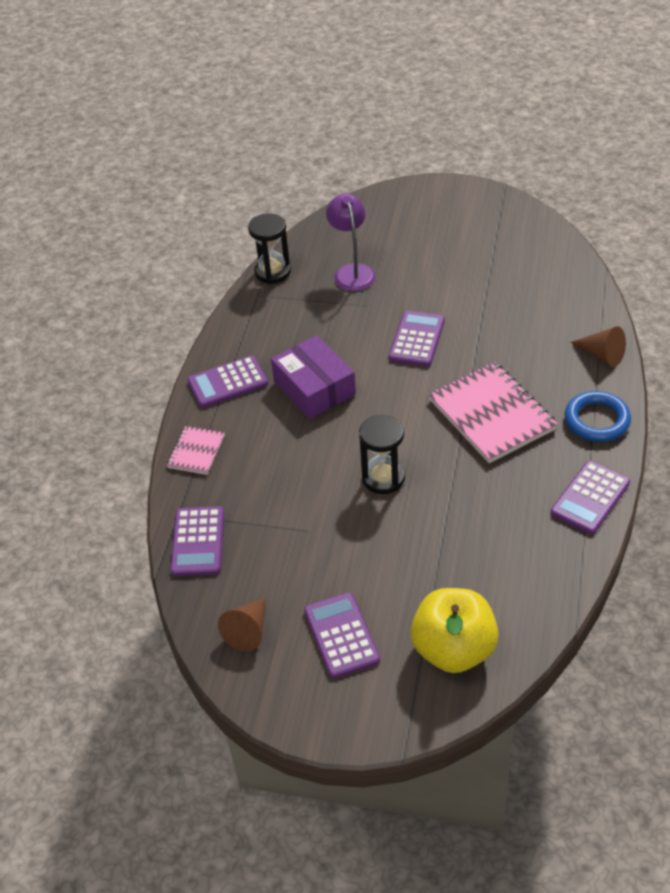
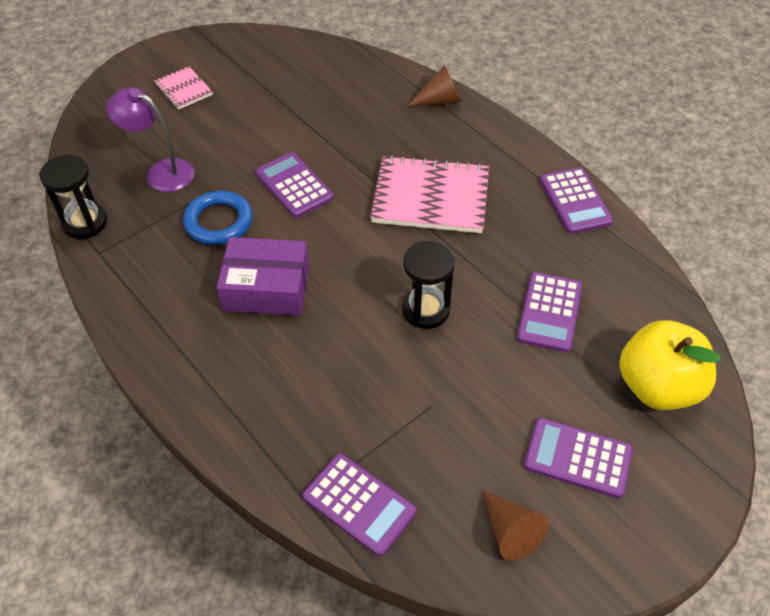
camera: 55 degrees left, 5 degrees up
(196, 451) = (240, 430): pink notebook -> pink notebook (183, 89)
(228, 382) = (181, 346): purple calculator -> purple calculator (549, 312)
(596, 420) = (501, 146): blue ring -> blue ring (219, 222)

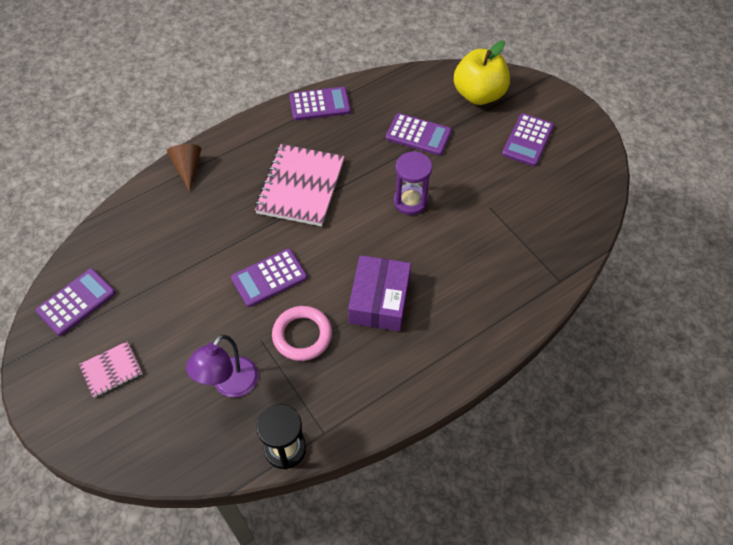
camera: 85 degrees left, 5 degrees up
(219, 222) = (302, 335): blue ring -> pink ring
(359, 504) = (562, 252): purple calculator -> purple calculator (76, 302)
(426, 310) = (410, 201): black hourglass -> purple hourglass
(510, 532) = (576, 179): brown cone -> none

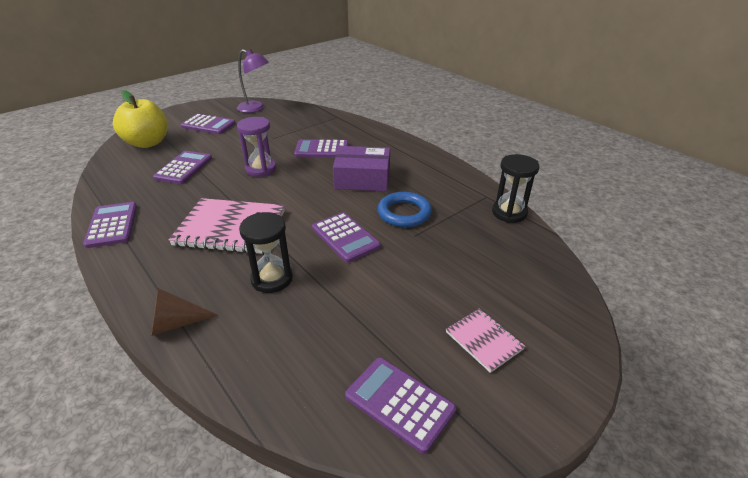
camera: 95 degrees left, 20 degrees down
(222, 222) = (272, 279): none -> black hourglass
(230, 385) = (466, 248): purple lamp -> purple lamp (255, 108)
(302, 335) = (404, 213): pink ring -> blue ring
(456, 260) = (322, 150): none -> purple calculator

